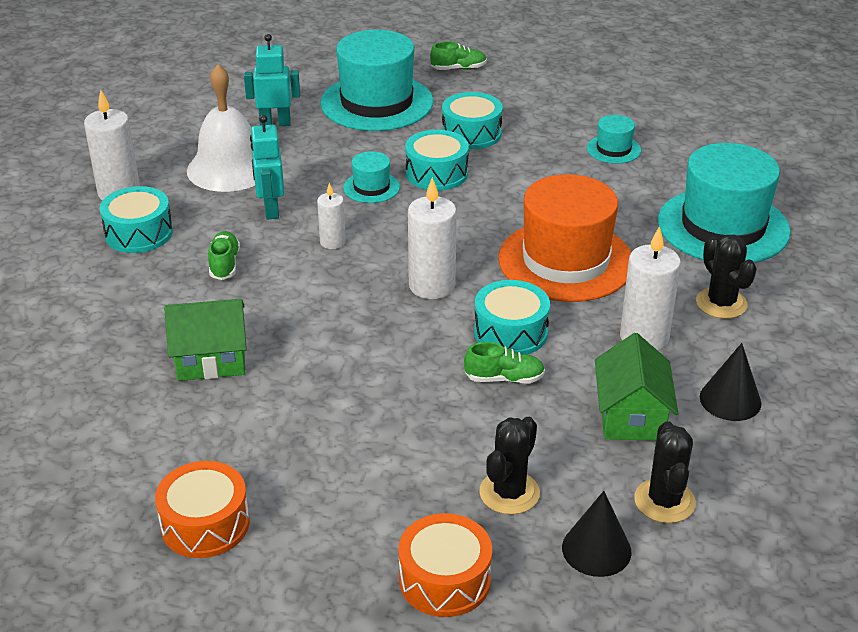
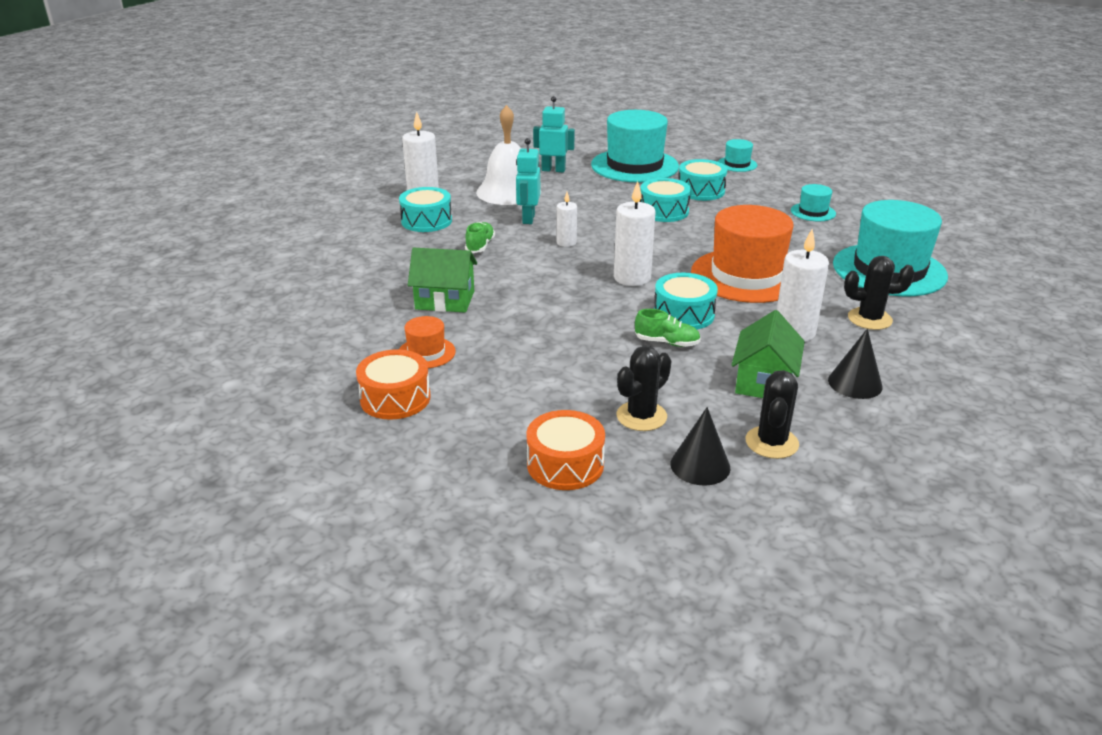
camera: 15 degrees right, 5 degrees down
(218, 446) = (426, 353): none -> orange hat
(371, 187) = (609, 214): turquoise hat -> turquoise hat (737, 164)
(458, 69) = (706, 152): green shoe -> none
(721, 303) = (869, 319): black cactus -> black cactus turned 75 degrees counterclockwise

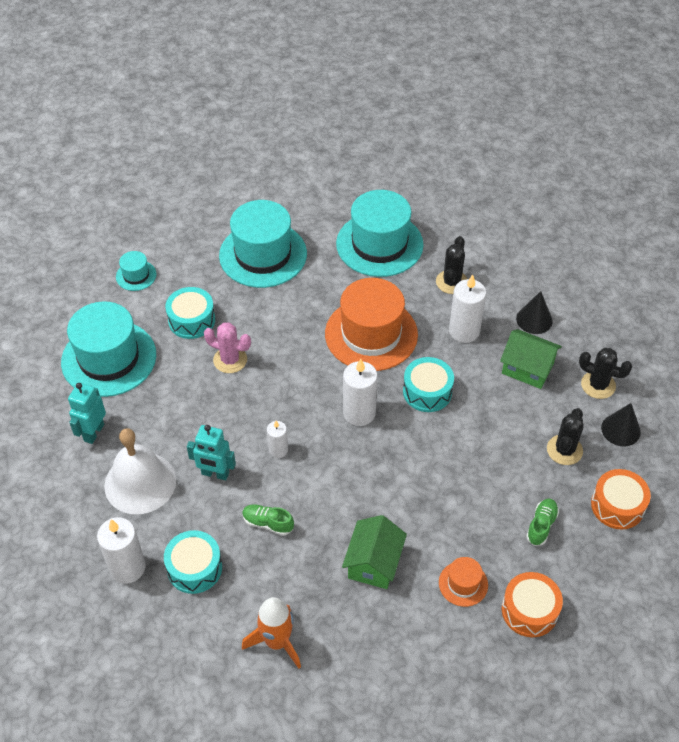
camera: 80 degrees left, 20 degrees up
(354, 262) = (277, 641): none -> orange rocket
(641, 416) = (564, 450): black cactus -> black cactus turned 60 degrees clockwise
(664, 211) = (230, 360): turquoise drum -> pink cactus
(666, 342) = (468, 413): green shoe -> green shoe (541, 526)
(813, 212) = (263, 254): turquoise hat -> turquoise hat, size x2.21

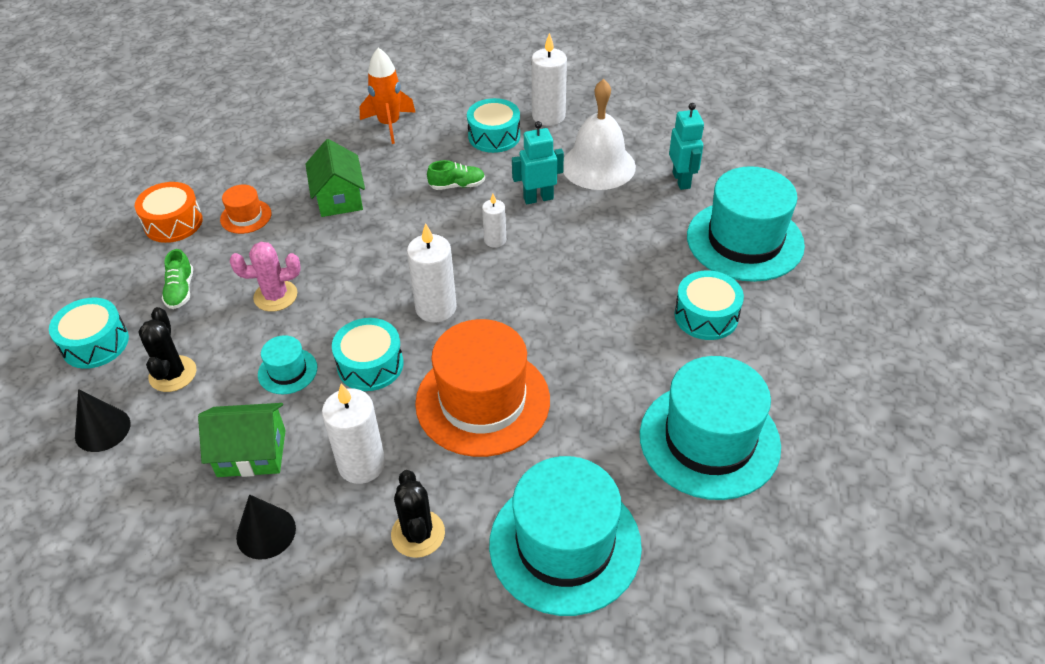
camera: 150 degrees right, 5 degrees down
(136, 275) = (826, 334): turquoise hat -> turquoise hat (287, 371)
(230, 360) = (621, 296): pink cactus -> pink cactus (275, 296)
(598, 385) = (144, 475): black cactus -> none
(617, 506) = (95, 343): orange drum -> turquoise drum

